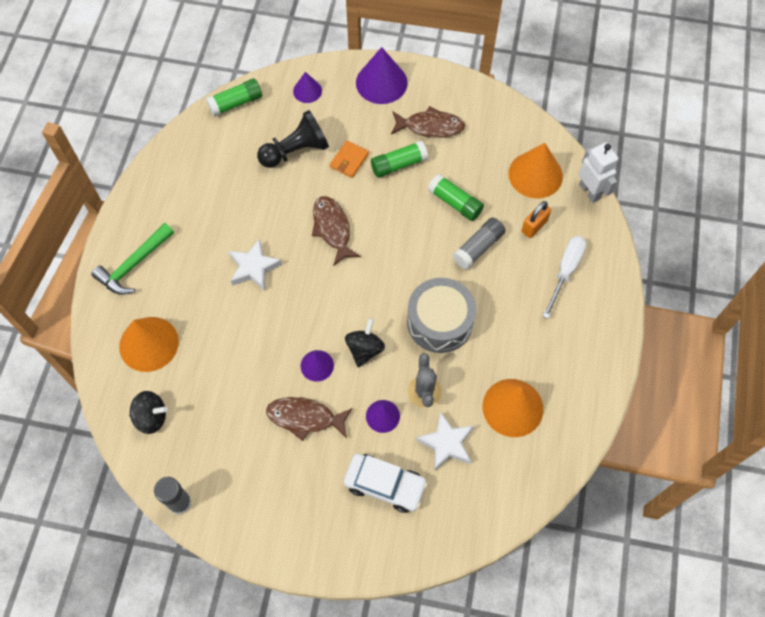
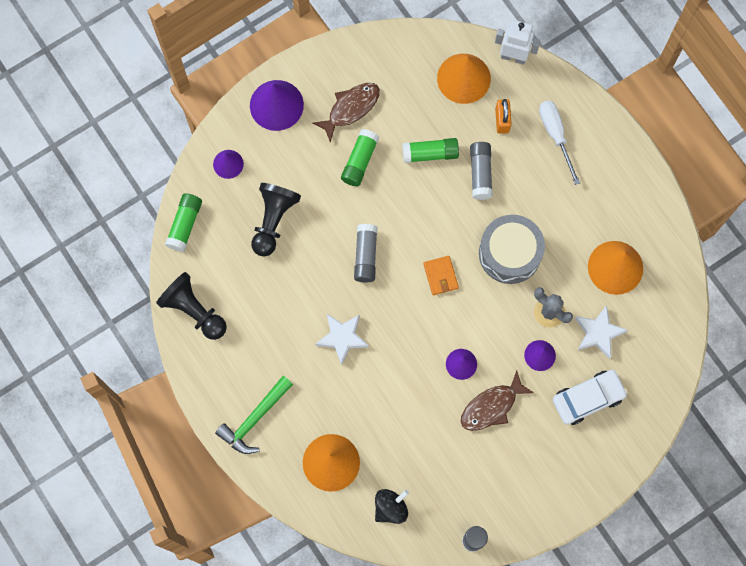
camera: 45 degrees left, 10 degrees up
(134, 265) = (254, 419): green hammer -> green hammer turned 45 degrees clockwise
(178, 160) = (194, 310): none -> black pawn
(332, 229) = (365, 256): brown fish -> grey glue stick
(349, 160) = (321, 191): orange wallet -> orange wallet (440, 276)
(365, 349) = (480, 321): black spinning top -> none

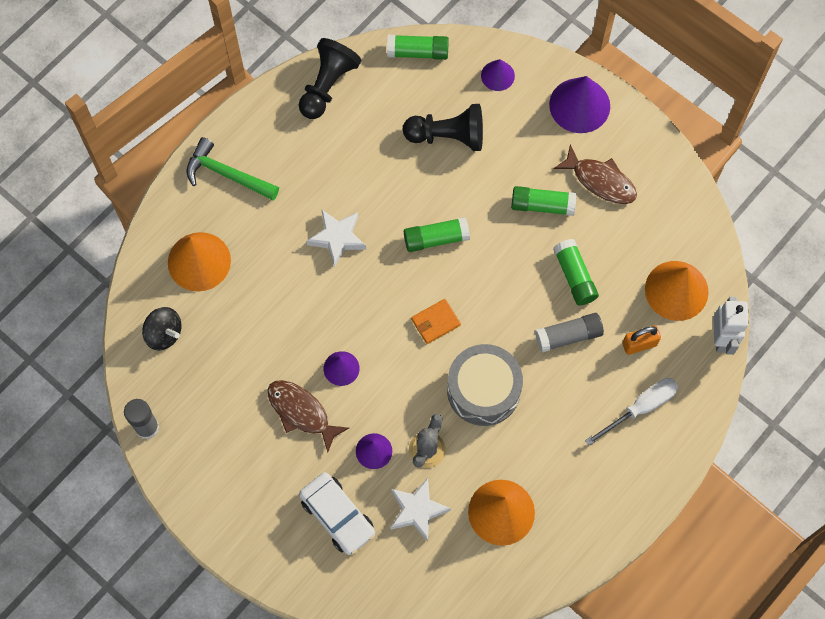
camera: 75 degrees right, 5 degrees down
(365, 256) = (436, 239): grey glue stick -> green glue stick

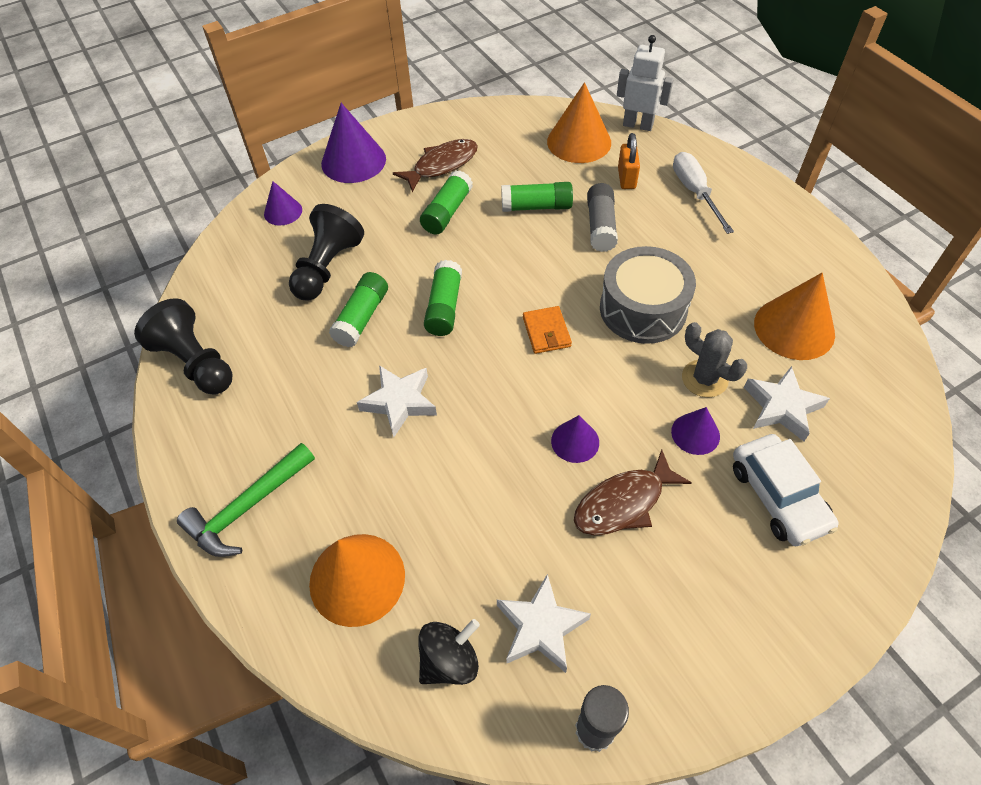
camera: 70 degrees left, 15 degrees down
(199, 381) = (541, 627): none -> white star
(337, 516) = (778, 496): white car -> white car turned 90 degrees clockwise
(418, 52) = (212, 269): green glue stick -> green glue stick (362, 317)

